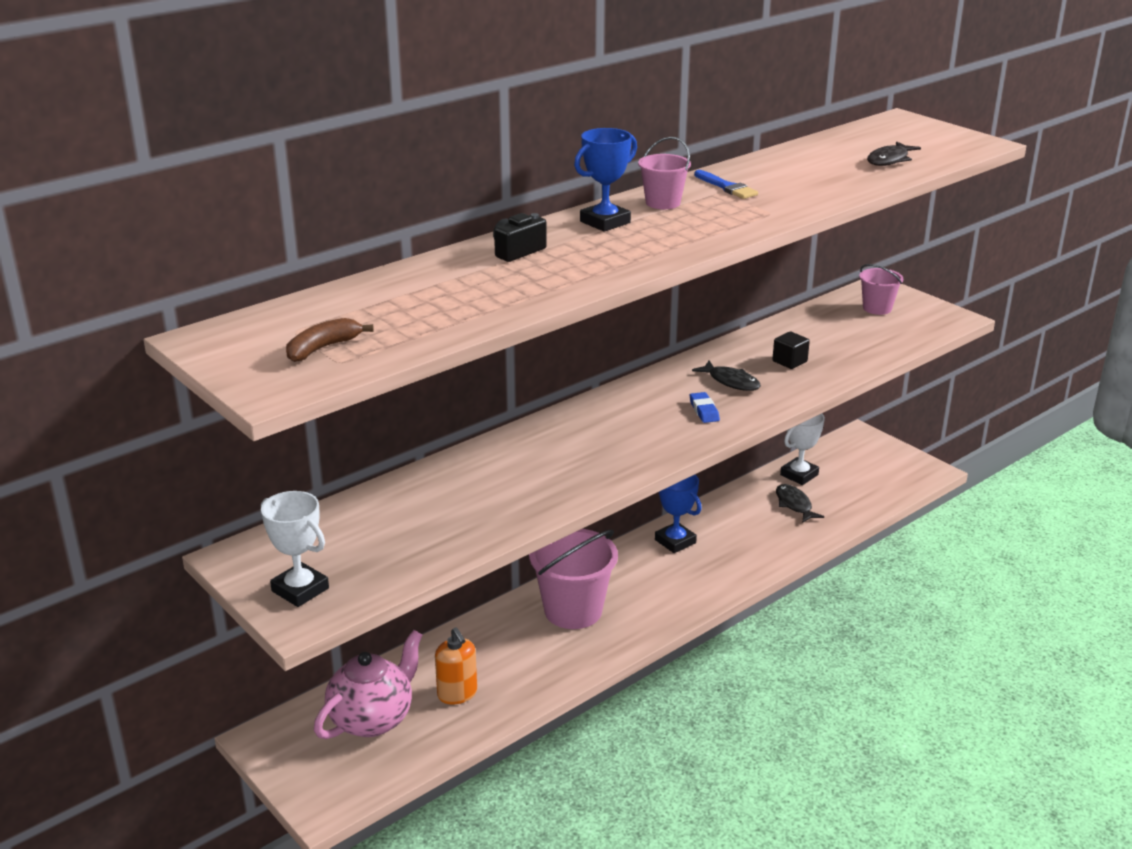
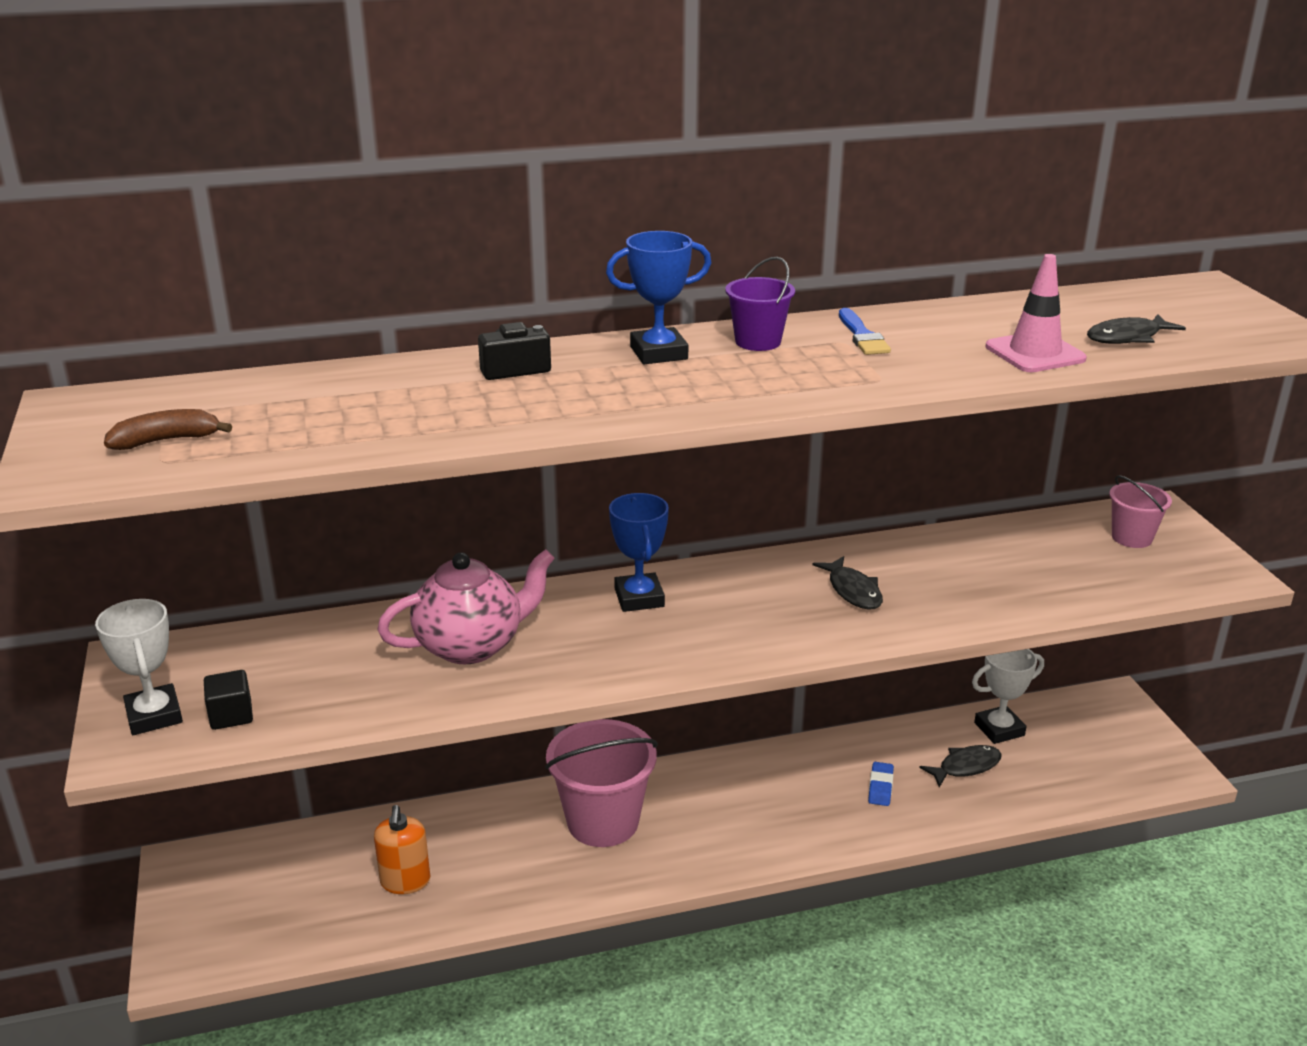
camera: 25 degrees right, 0 degrees up
(372, 719) = (299, 880): pink teapot -> pink teapot (471, 645)
(663, 203) = (758, 341): pink bucket -> purple bucket
(675, 541) = (783, 771): blue trophy -> blue trophy (639, 598)
(704, 411) = (786, 620): blue eraser -> blue eraser (880, 787)
(789, 361) = (951, 582): black cube -> black cube (231, 715)
(794, 505) = (965, 767): black fish -> black fish turned 60 degrees clockwise
(845, 179) = (1035, 353): none -> pink traffic cone

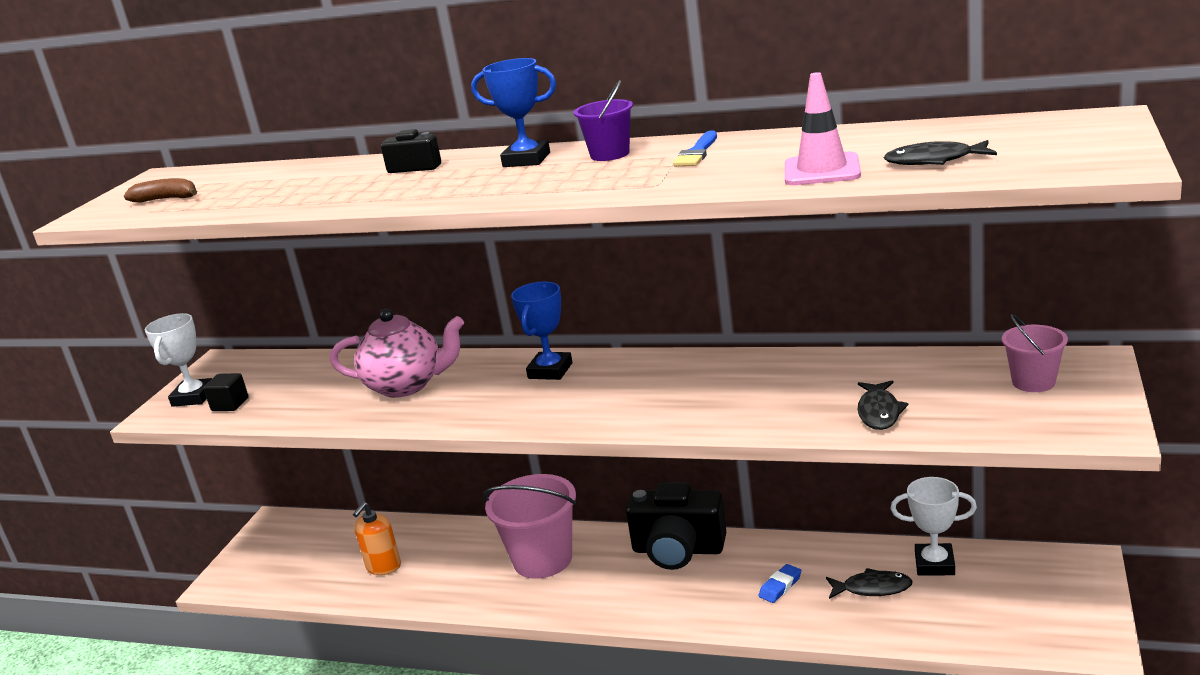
camera: 35 degrees right, 5 degrees down
(745, 774) = (678, 550): none -> black camera
(853, 591) = (717, 389): black fish -> black fish (879, 412)

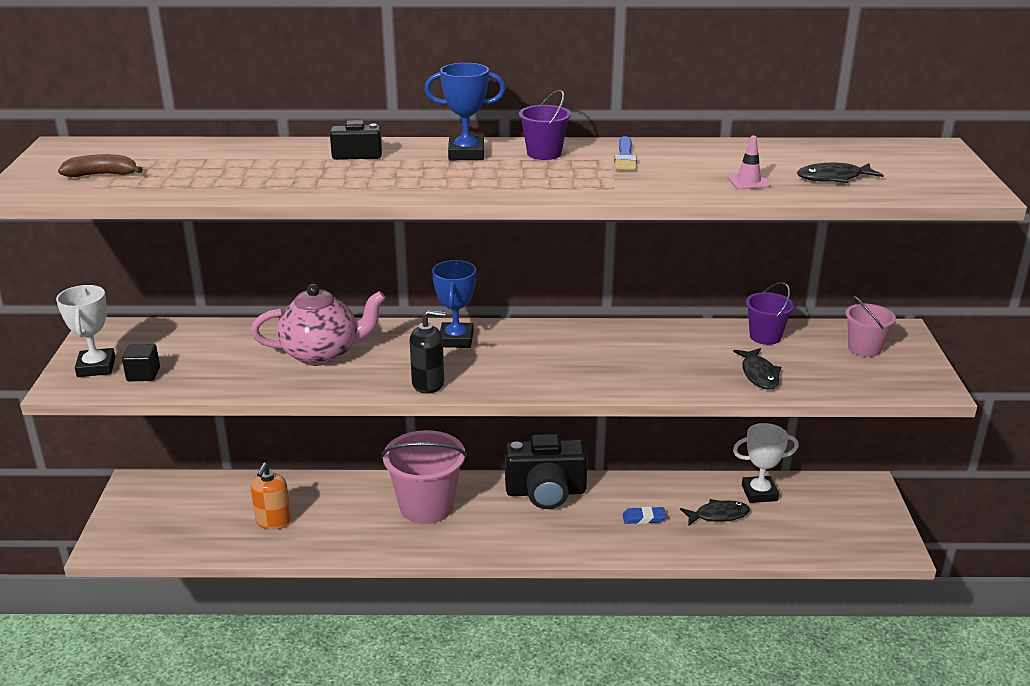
camera: 20 degrees left, 5 degrees up
(495, 418) = (428, 384): none -> black soap dispenser
(780, 586) = (644, 518): blue eraser -> blue eraser turned 60 degrees clockwise
(822, 170) = (748, 181): pink traffic cone -> pink traffic cone, size x0.60
(910, 367) = (765, 336): none -> purple bucket

